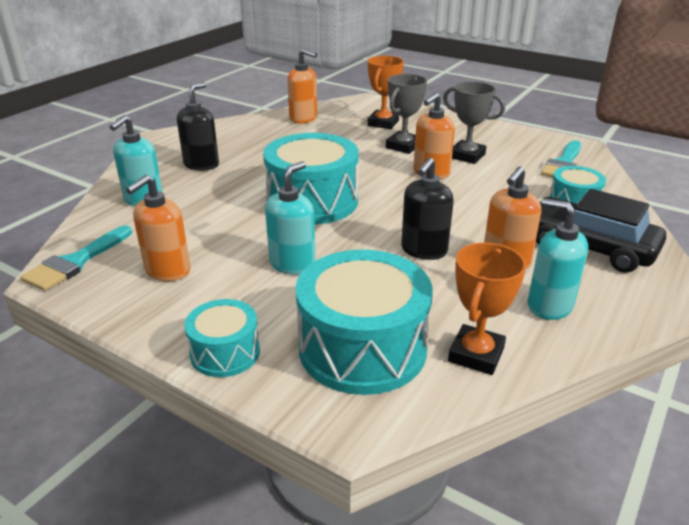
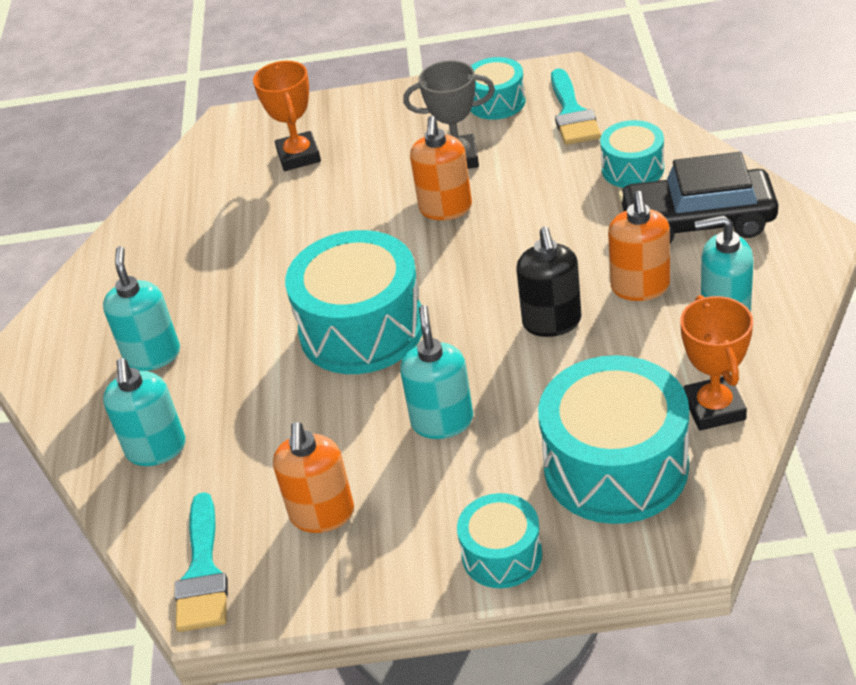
camera: 30 degrees left, 10 degrees up
(201, 164) = (152, 355): black soap dispenser -> turquoise soap dispenser
(303, 119) = (184, 203): orange soap dispenser -> none
(403, 146) = (368, 183): grey trophy -> none
(522, 143) = (496, 102): none -> turquoise drum

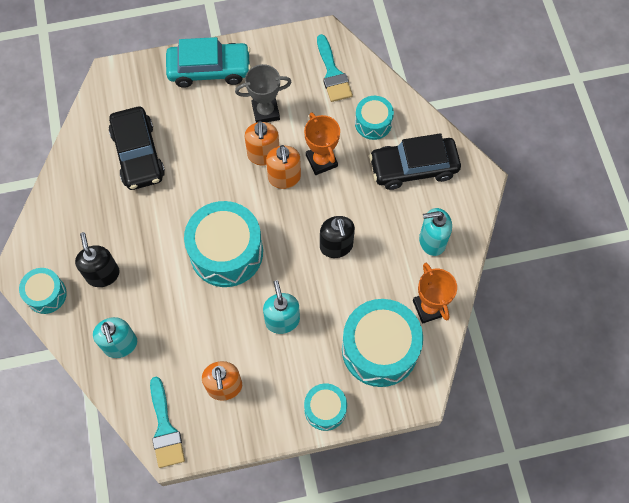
camera: 15 degrees left, 25 degrees up
(152, 355) = (103, 274): turquoise soap dispenser -> black soap dispenser
(246, 209) = (138, 154): none -> black car
(299, 156) = (163, 107): orange trophy -> orange trophy (321, 161)
(378, 113) = (209, 69): none -> turquoise car
(496, 102) = (284, 62): turquoise drum -> turquoise drum (46, 294)
(640, 287) = (384, 219): orange soap dispenser -> orange soap dispenser (284, 178)

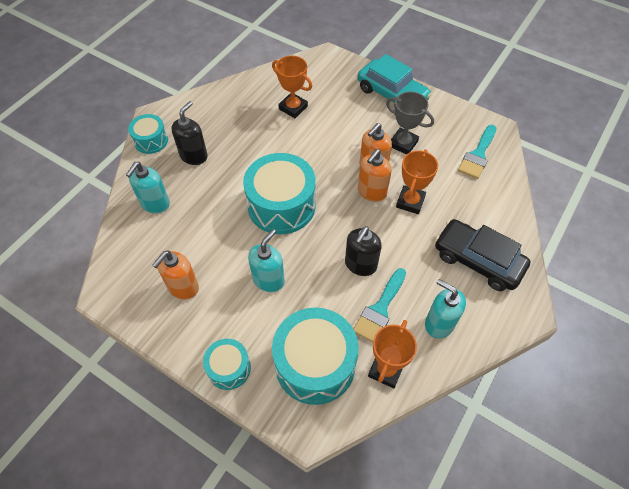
camera: 45 degrees right, 10 degrees down
(138, 154) = (293, 108): black car -> orange trophy
(165, 428) = (118, 278): turquoise brush -> turquoise brush (380, 309)
(373, 123) = (476, 207): turquoise drum -> none

